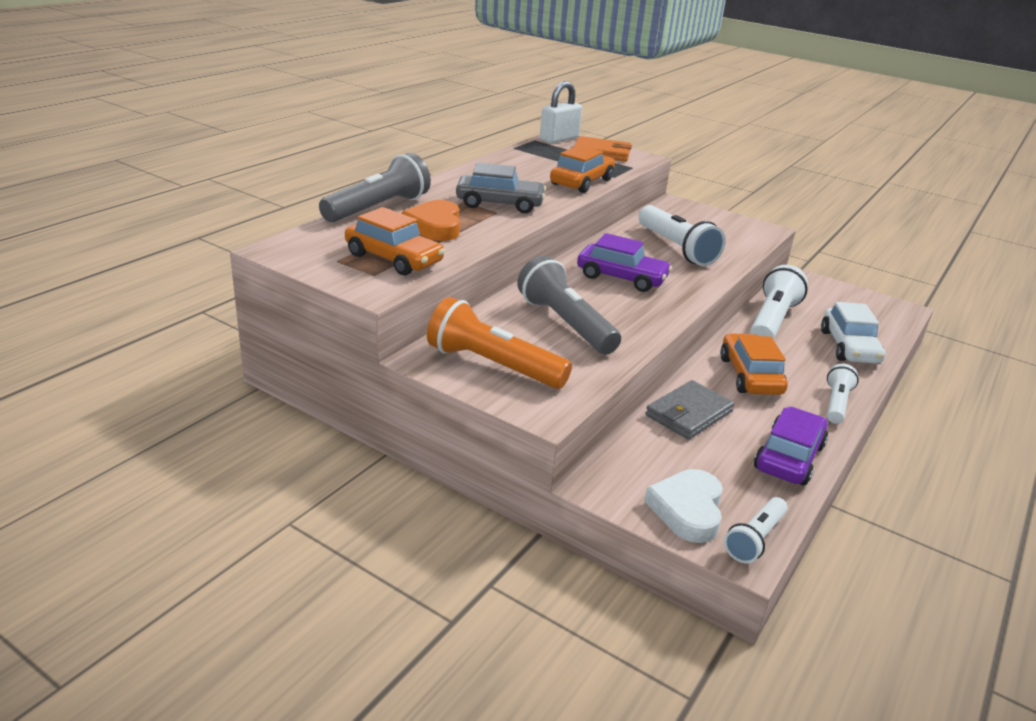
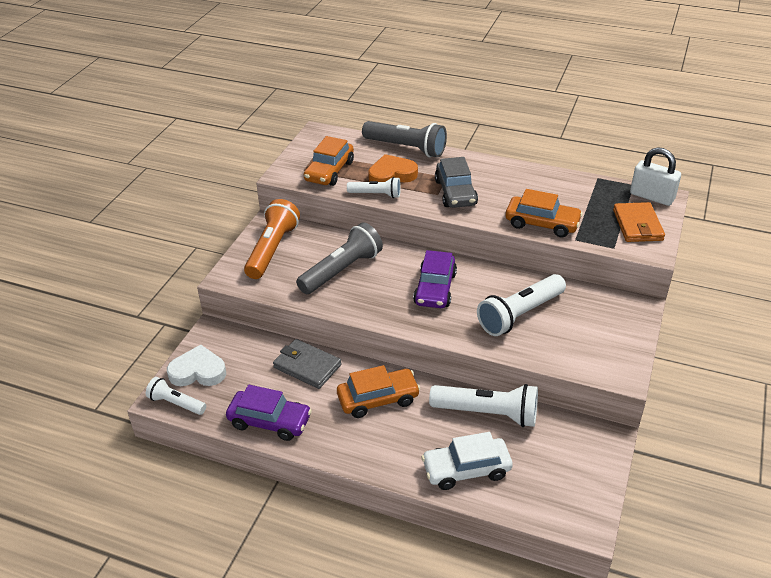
camera: 80 degrees right, 10 degrees up
(836, 403) = (357, 454): white flashlight -> white flashlight (376, 194)

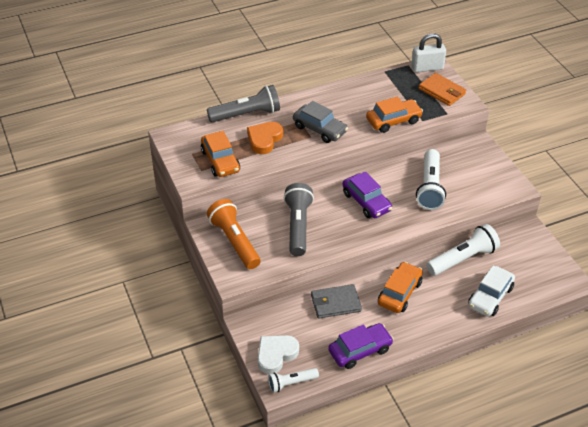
camera: 45 degrees left, 5 degrees up
(376, 194) = (274, 159): white flashlight -> none

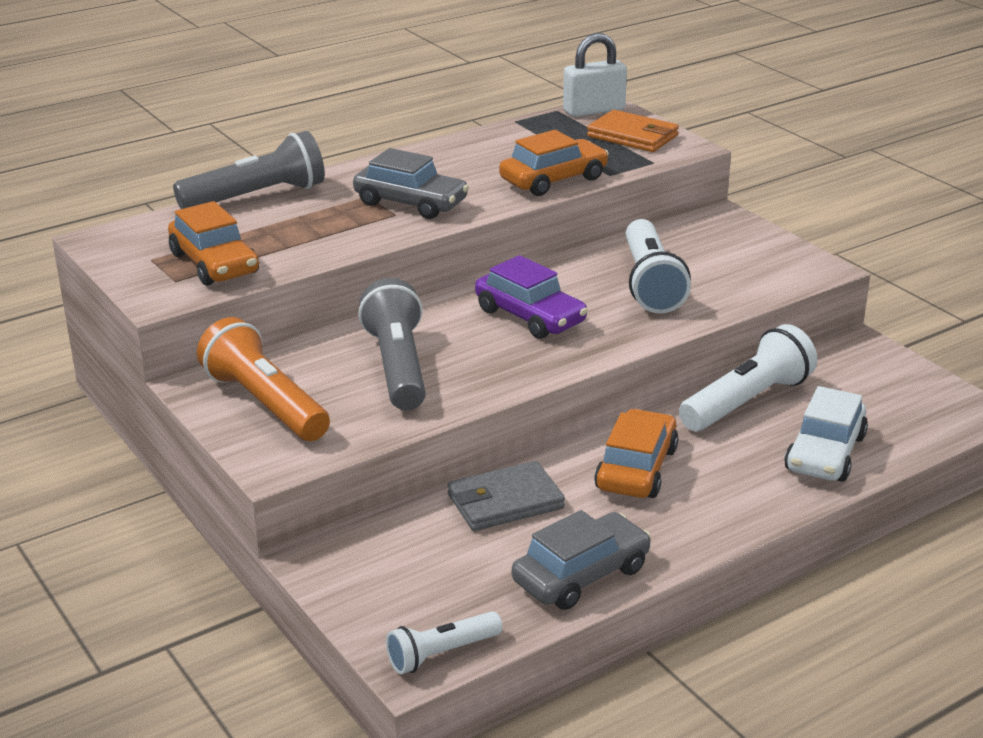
camera: 10 degrees left, 15 degrees down
(264, 139) = (301, 226): orange heart -> none
(276, 355) = (394, 607): white heart -> none
(360, 350) = (581, 575): purple car -> grey car

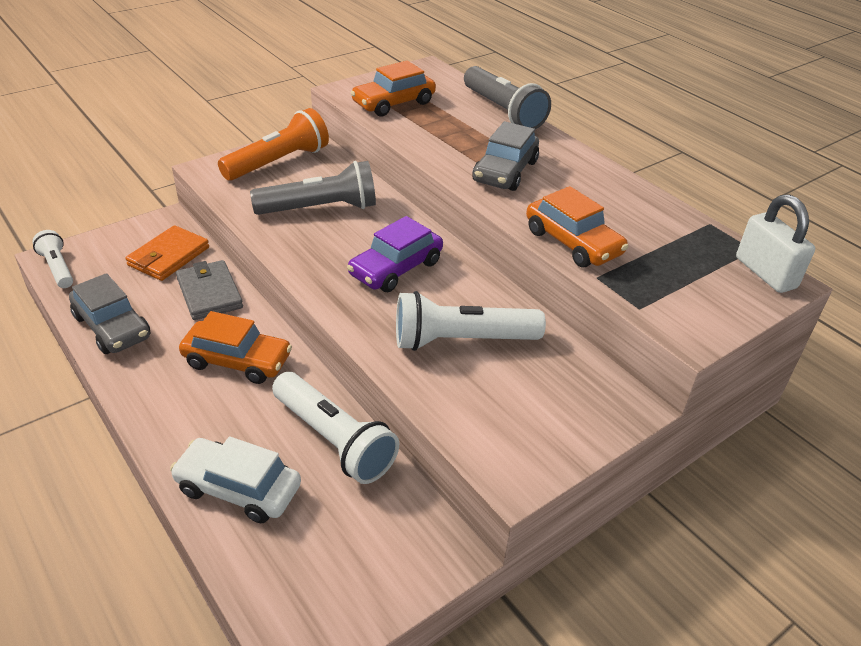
camera: 85 degrees right, 10 degrees up
(633, 136) = (705, 297): orange wallet -> orange wallet (169, 256)

